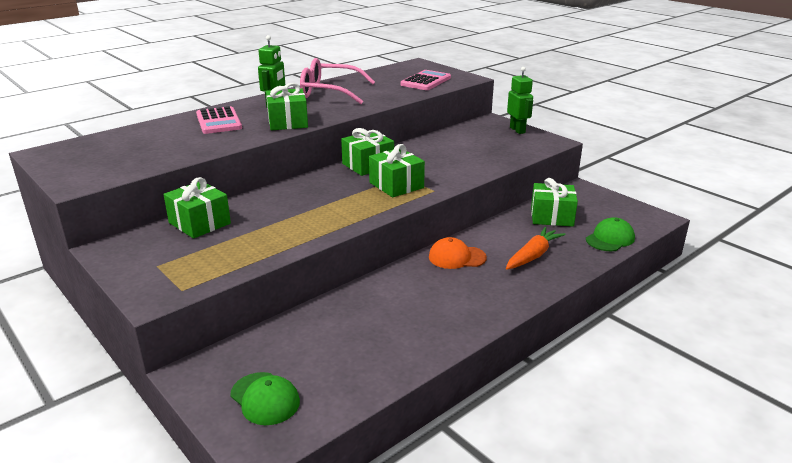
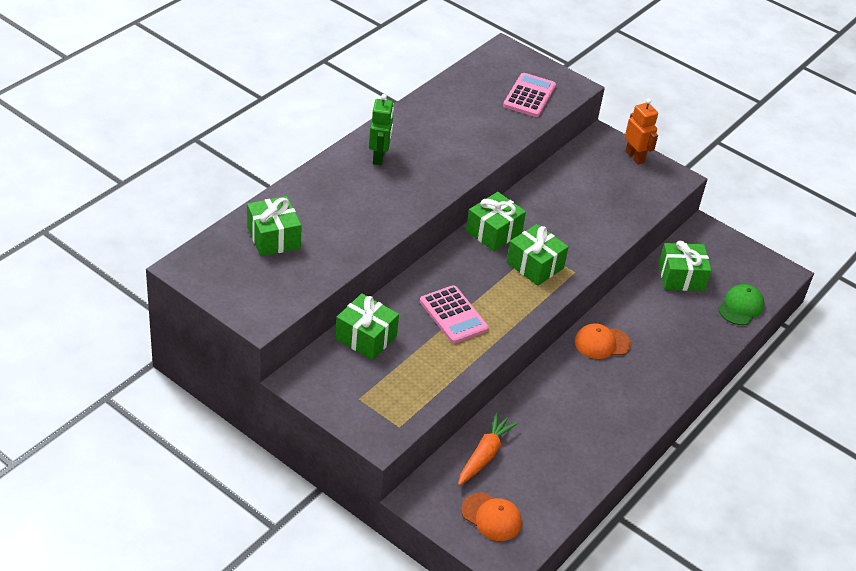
camera: 15 degrees left, 15 degrees up
(219, 121) = (335, 196): pink calculator -> pink calculator (453, 315)
(265, 398) = (491, 517): green cap -> orange cap
(287, 122) = (411, 194): green gift -> green gift (273, 237)
(329, 92) = (428, 126): pink glasses -> none
(517, 130) = (635, 157): green robot -> orange robot
(533, 255) = (672, 335): orange carrot -> orange carrot (485, 454)

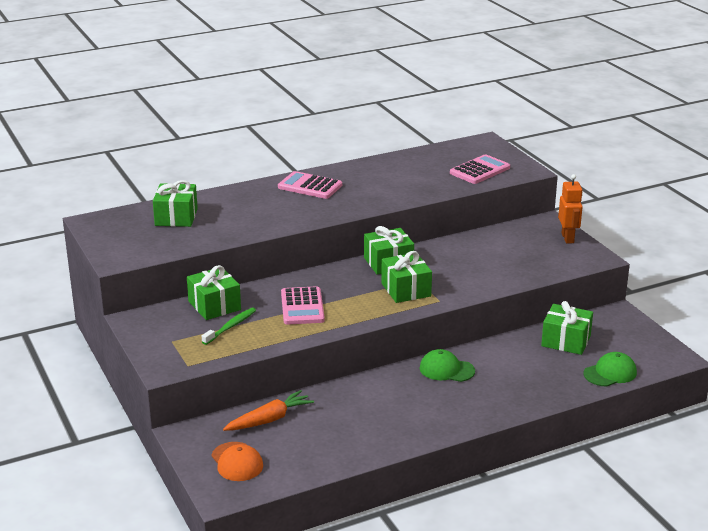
camera: 30 degrees right, 15 degrees down
(379, 157) = (310, 186): green robot -> pink calculator
(403, 362) = (230, 326): none -> green toothbrush
(602, 343) = (446, 369): orange cap -> green cap

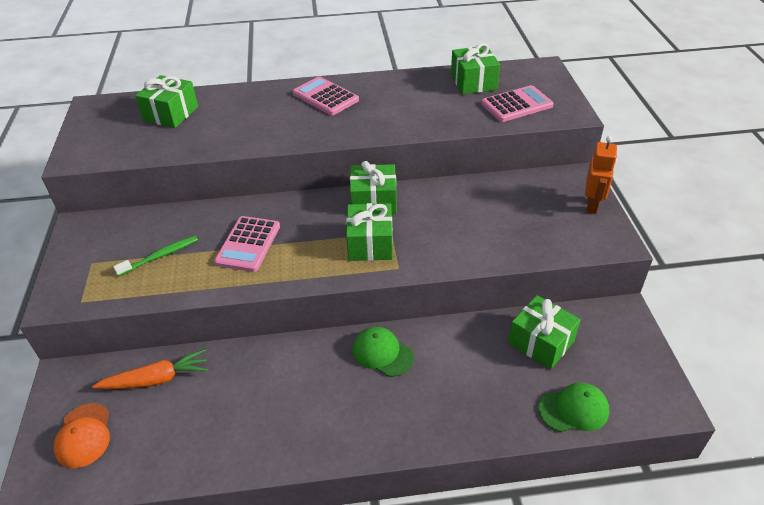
camera: 20 degrees right, 15 degrees up
(214, 305) = (165, 223): green gift -> green gift (473, 82)

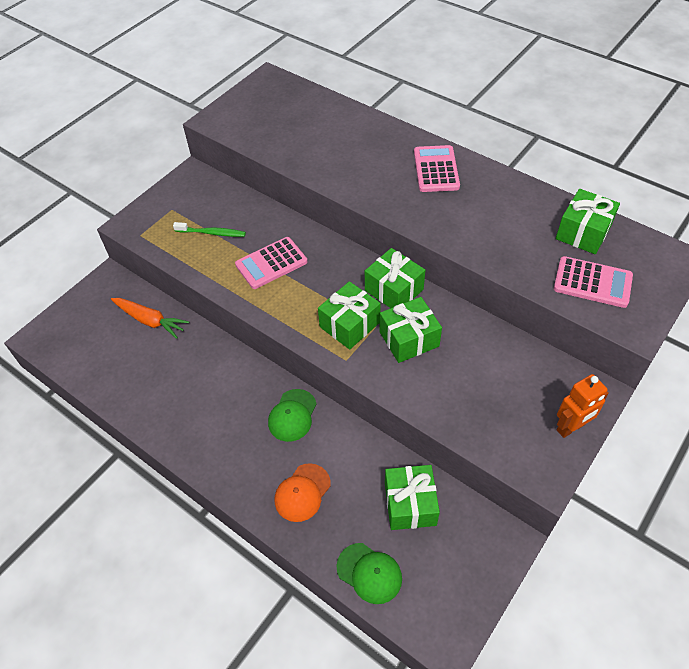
camera: 45 degrees right, 10 degrees up
(83, 435) = (84, 327): orange cap -> orange cap (302, 492)
(171, 114) = (309, 117): green gift -> green gift (409, 339)
(382, 353) = (292, 415): green cap -> green cap turned 150 degrees counterclockwise

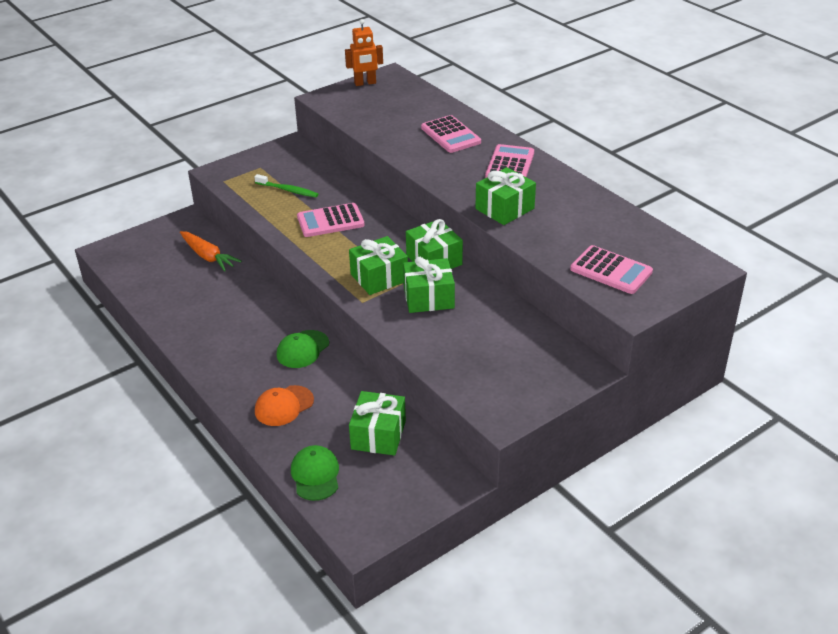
camera: 15 degrees right, 15 degrees down
(362, 143) = (451, 135): none -> pink calculator
(369, 573) = (315, 475): green cap -> green cap turned 150 degrees counterclockwise
(571, 427) = (547, 390): orange robot -> orange robot (365, 83)
(583, 232) = (625, 233): green gift -> green gift (504, 208)

